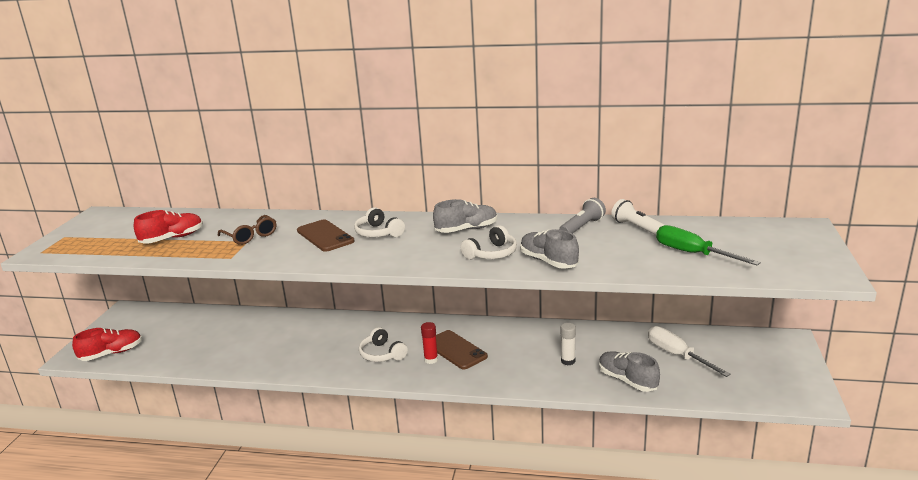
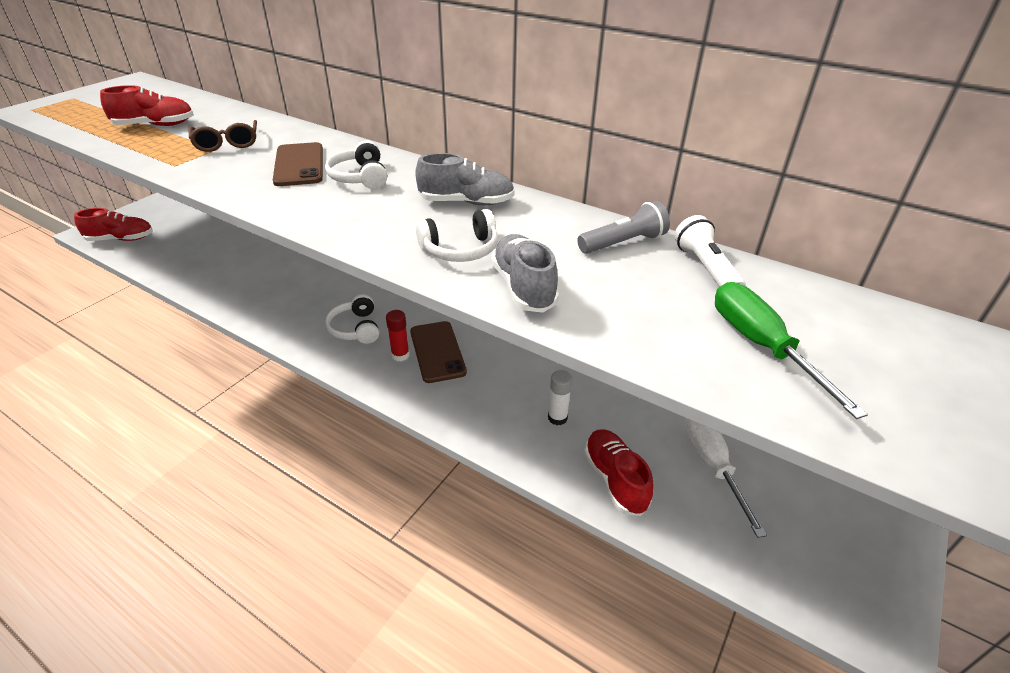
camera: 20 degrees right, 15 degrees up
(627, 380) = (615, 480): grey shoe -> red shoe

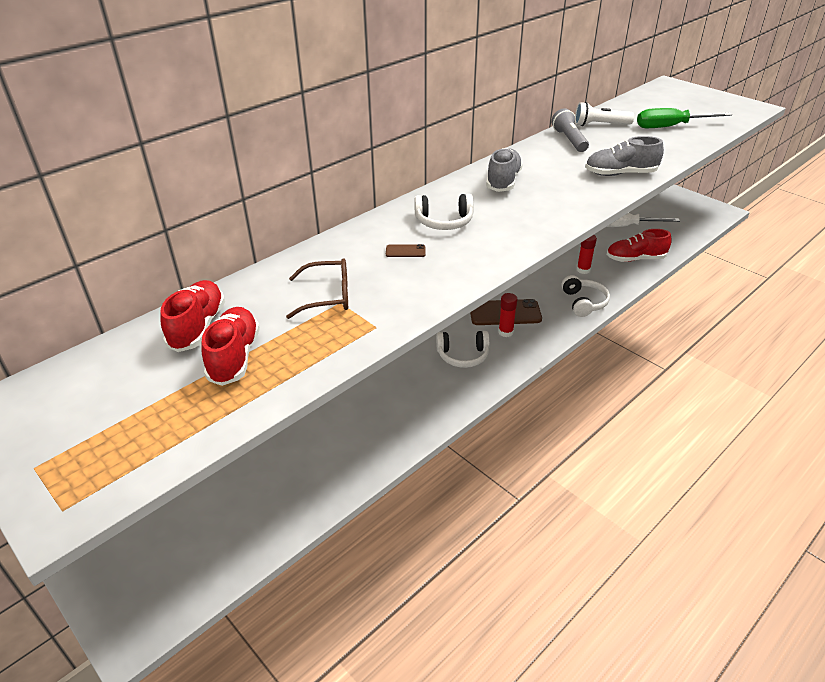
camera: 75 degrees left, 0 degrees up
(120, 239) = (181, 583): red shoe -> red shoe (198, 327)
(299, 165) = (405, 251): brown phone -> brown phone, size x0.44
(460, 249) = (573, 189): white headphones -> white headphones (583, 302)
(557, 418) = (583, 270): white glue stick -> red glue stick

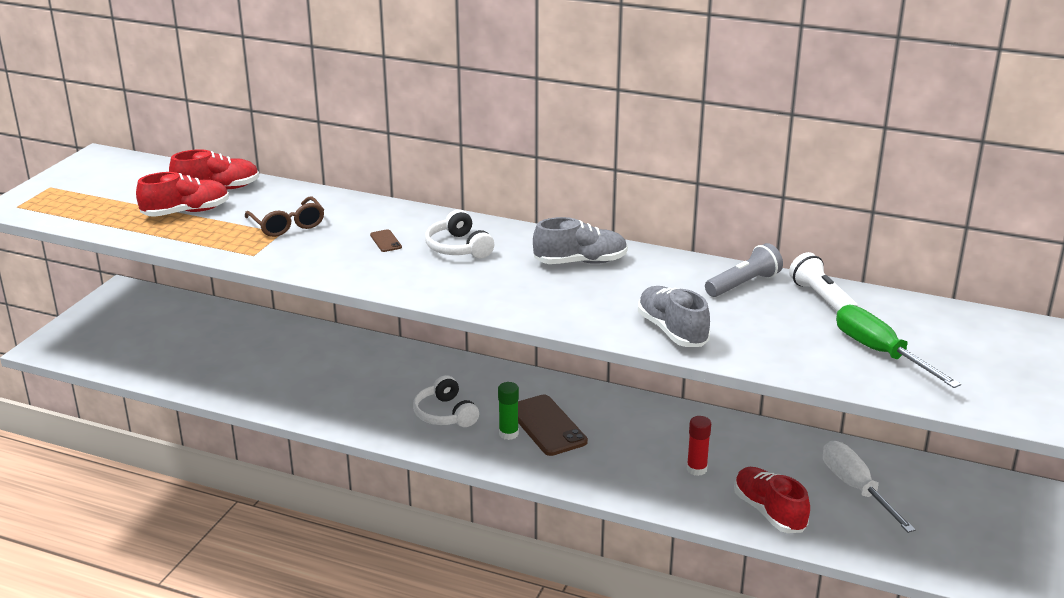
camera: 65 degrees right, 10 degrees down
(505, 332) = (508, 434): red glue stick -> green glue stick
(583, 302) = (617, 482): white headphones -> none

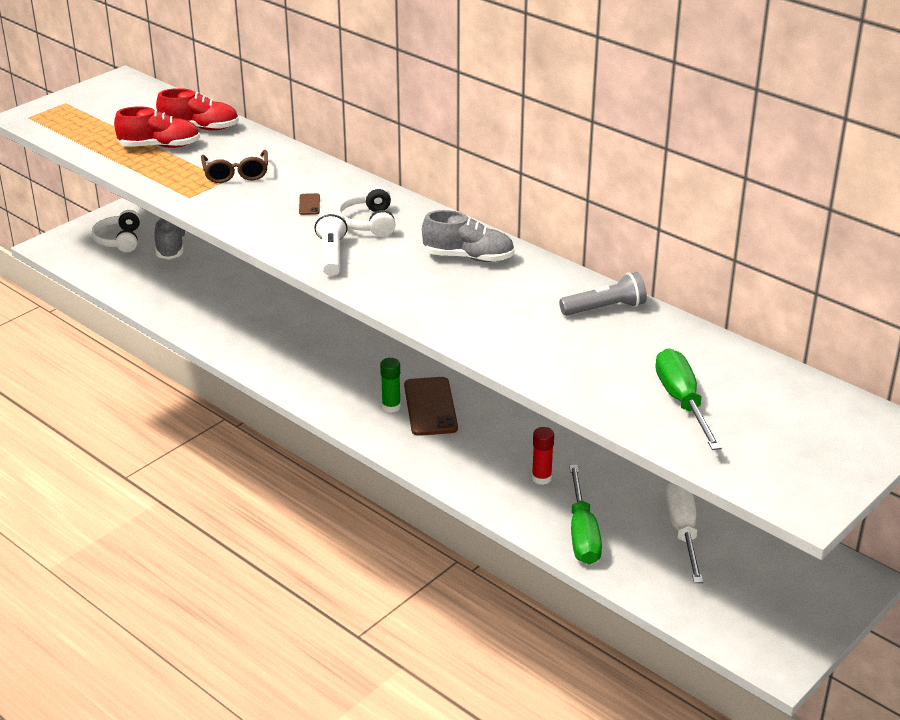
camera: 20 degrees right, 5 degrees up
(445, 414) = (346, 376): white headphones -> white headphones (119, 240)
(672, 331) = (501, 340): grey shoe -> grey shoe (171, 247)
(769, 512) = (582, 533): red shoe -> green screwdriver
(822, 299) = (670, 337): white flashlight -> white flashlight (331, 255)

